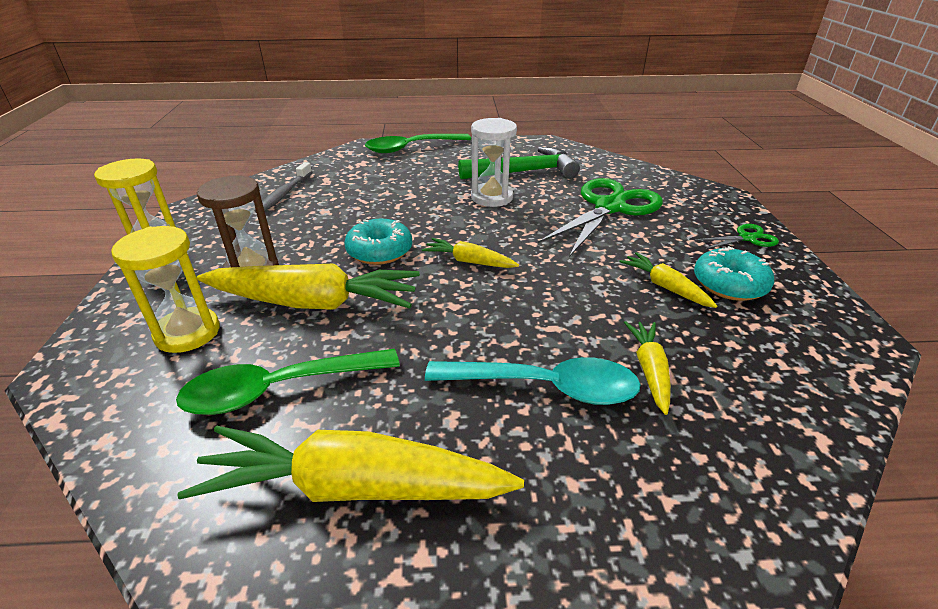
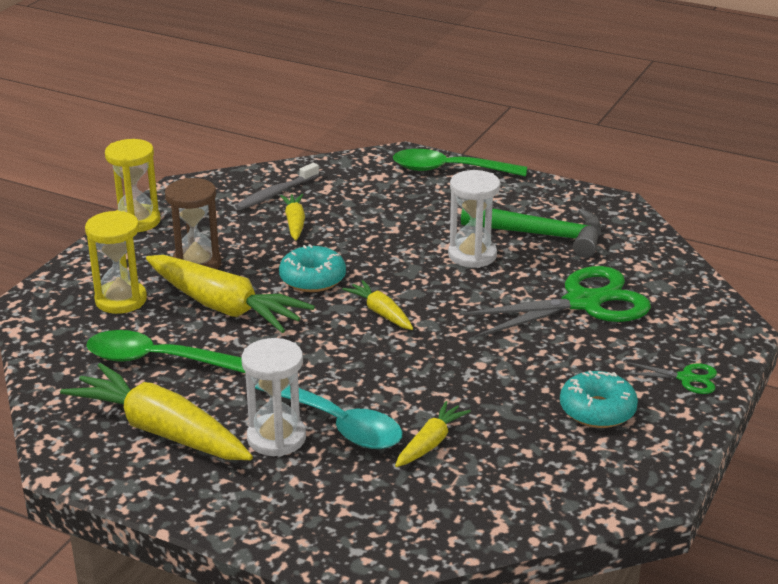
camera: 30 degrees right, 5 degrees down
(500, 433) = (276, 438): none -> white hourglass
(665, 287) = (532, 392): yellow carrot -> yellow carrot (295, 223)

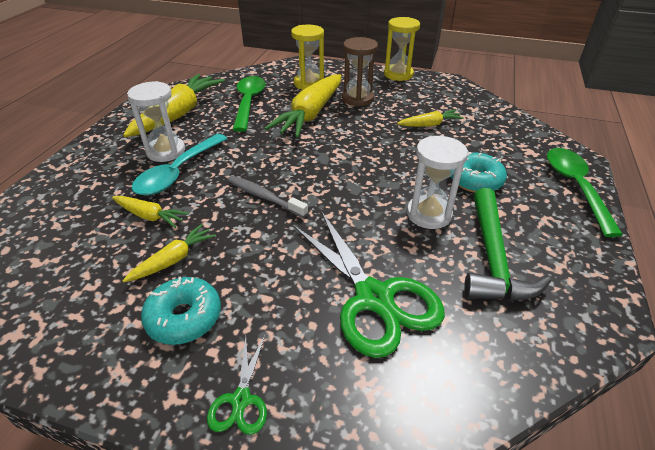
camera: 80 degrees right, 10 degrees up
(275, 193) = (466, 112): grey toothbrush -> grey toothbrush (264, 197)
(312, 279) = (357, 141): turquoise donut -> turquoise donut (475, 180)
(381, 313) = (320, 175): yellow carrot -> yellow carrot (173, 259)

